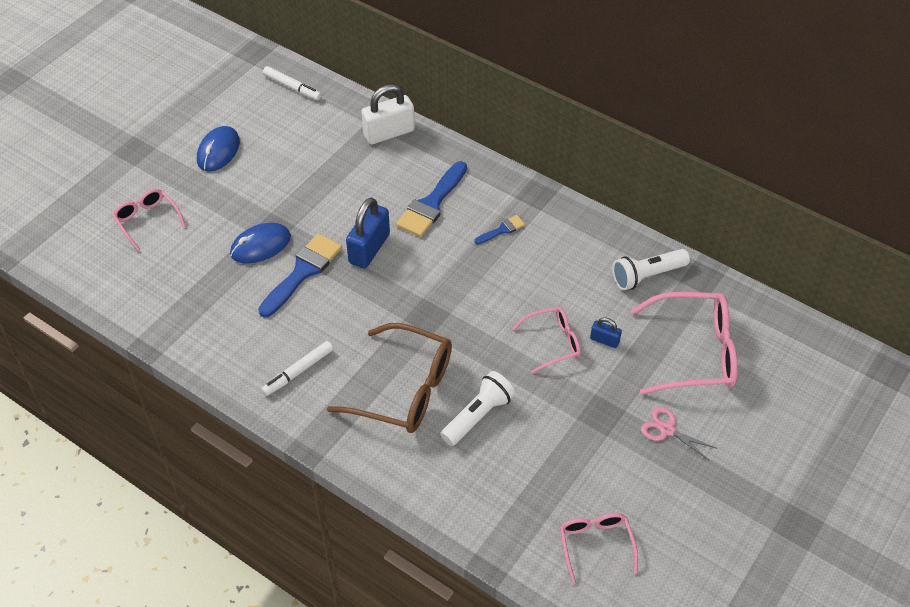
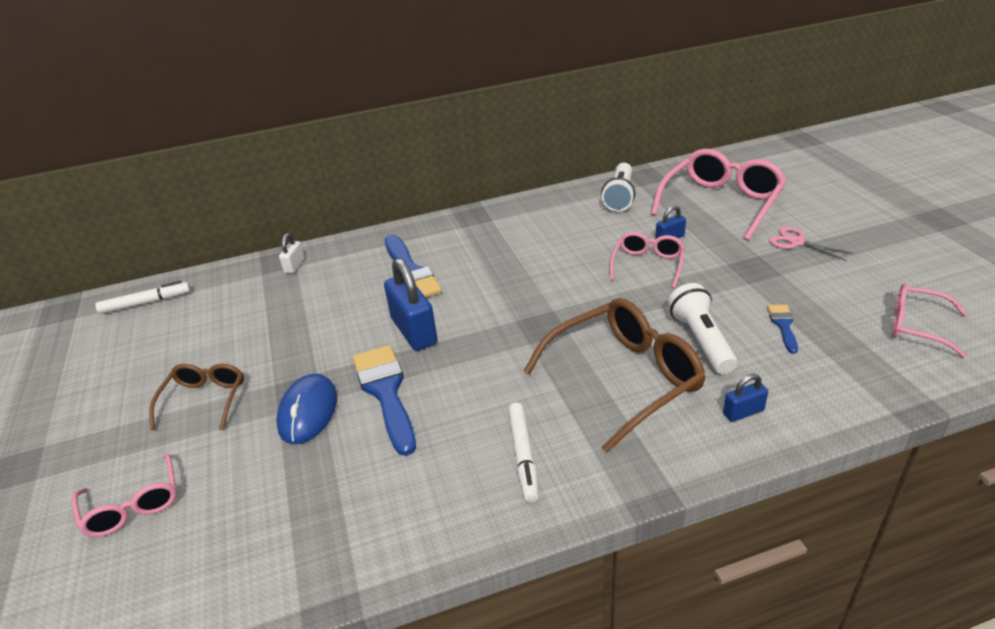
camera: 50 degrees left, 15 degrees down
(147, 221) = (133, 505): pink glasses -> pink glasses turned 120 degrees counterclockwise
(218, 151) = (134, 391): blue mouse -> none
(234, 190) = (204, 400): none -> brown glasses
(389, 133) = (294, 266): white padlock -> white padlock, size x0.50
(416, 468) = (743, 412): none -> blue padlock
(502, 230) = (489, 246): blue brush -> blue brush (783, 325)
(667, 430) = (796, 242): pink scissors -> pink scissors turned 60 degrees clockwise

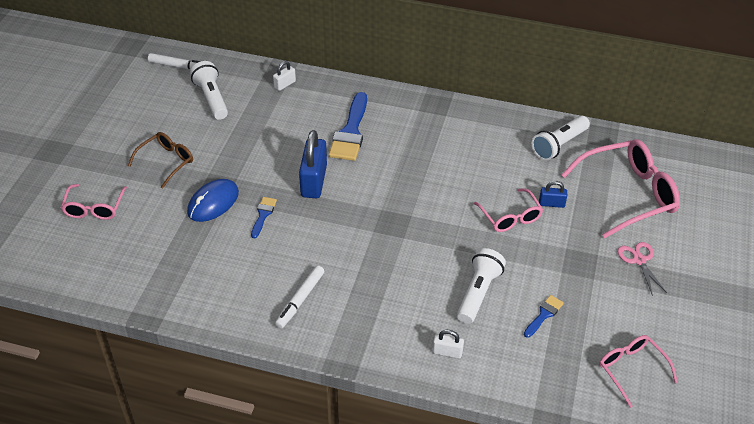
camera: 30 degrees right, 10 degrees up
(214, 313) = (211, 98): none -> white flashlight
(386, 392) = (263, 215): blue brush -> blue brush, size x0.50
(623, 379) = (402, 289): brown glasses -> none
(647, 265) = (510, 217): pink glasses -> pink glasses turned 105 degrees clockwise
(743, 412) = (447, 352): blue padlock -> white padlock

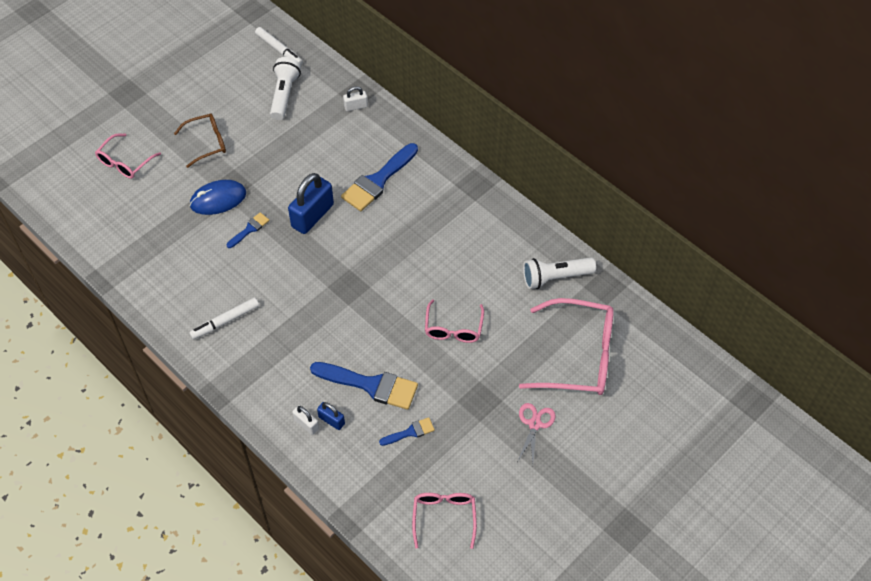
camera: 30 degrees right, 10 degrees up
(478, 293) = (371, 385): white flashlight -> blue brush
(551, 204) = (500, 333): blue padlock -> blue padlock (331, 420)

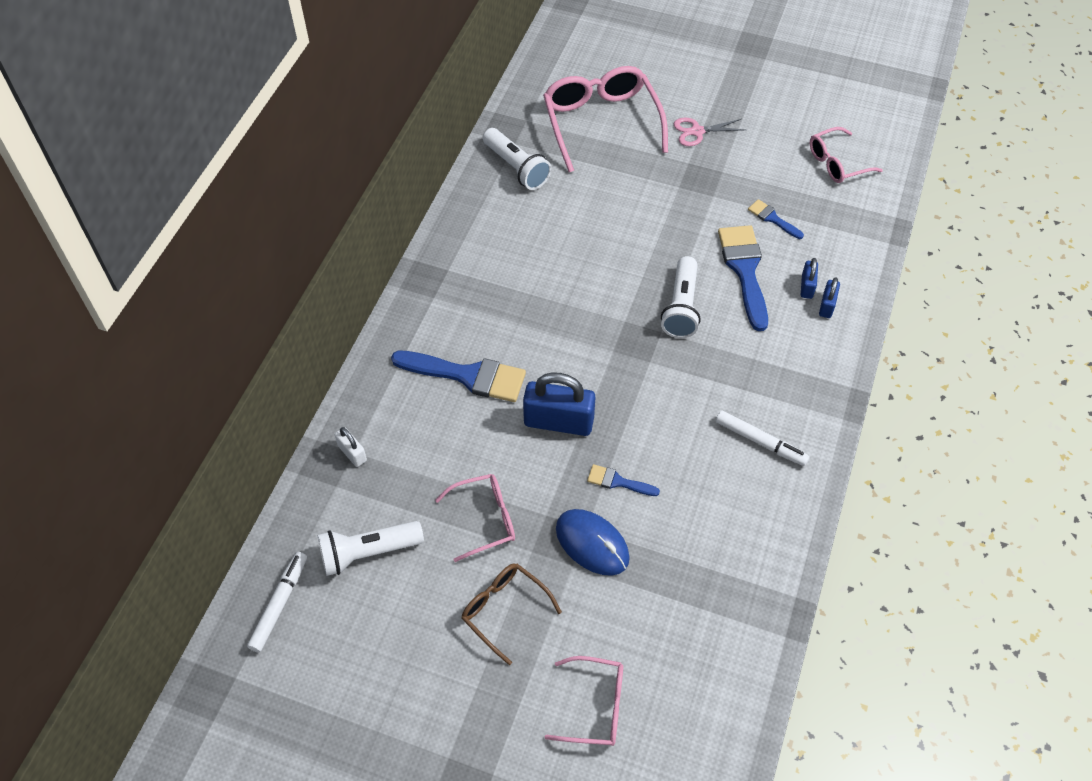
camera: 115 degrees left, 0 degrees up
(306, 424) = (827, 306): white padlock -> blue padlock
(361, 327) = (681, 307): none -> white flashlight
(453, 328) = (631, 228): pink glasses -> pink glasses (484, 519)

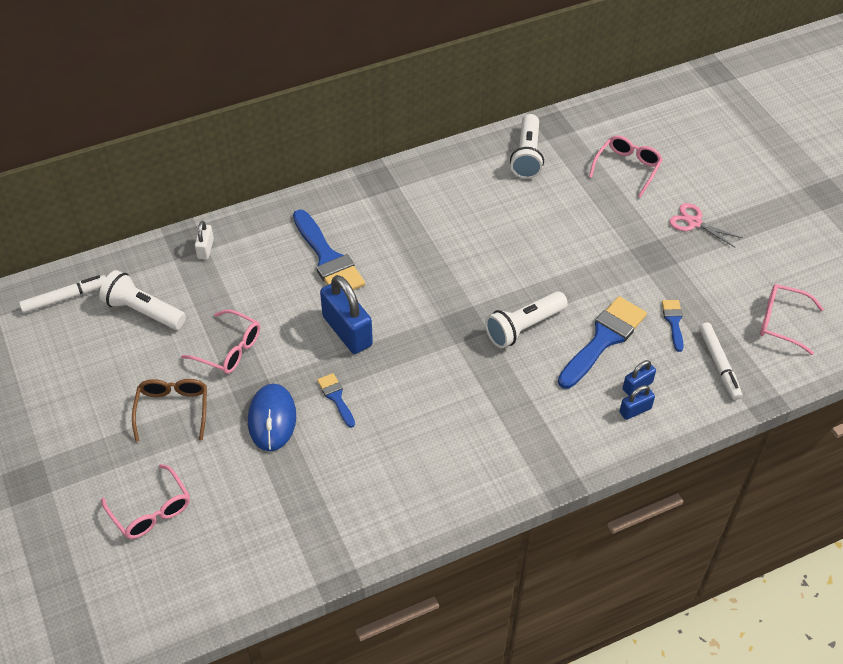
camera: 45 degrees right, 5 degrees down
(601, 123) = (627, 168): pink glasses -> pink glasses, size x0.57
(760, 442) = (463, 455): white marker -> white marker (719, 364)

